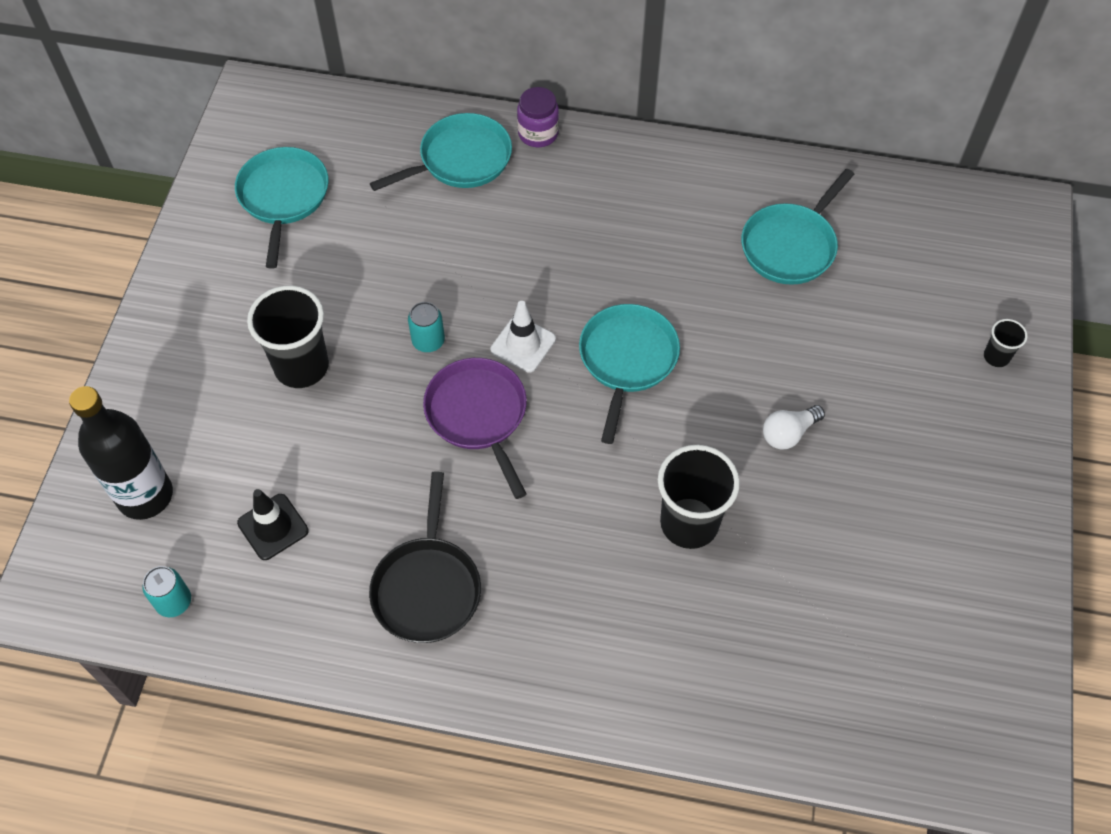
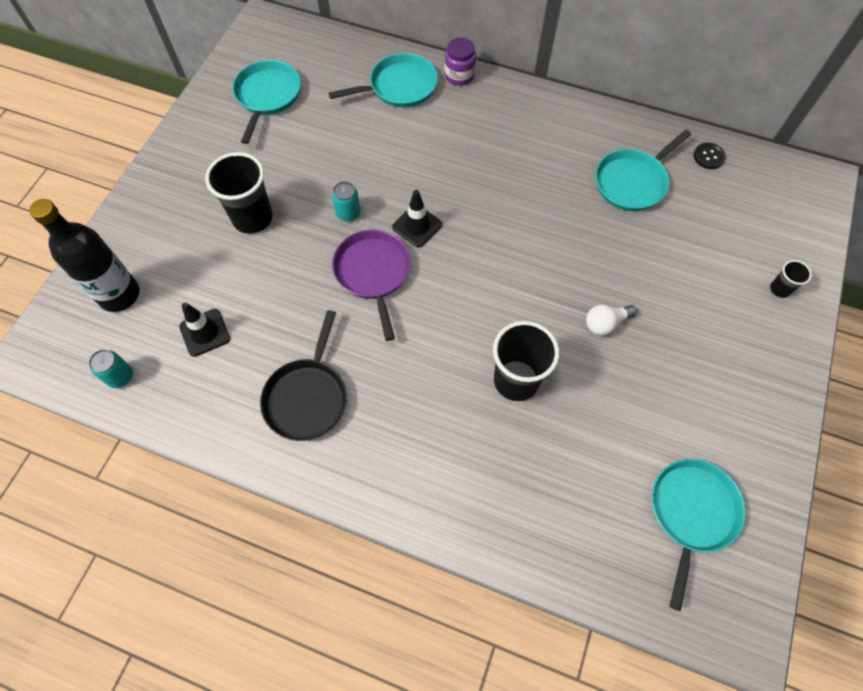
camera: 10 degrees right, 5 degrees up
(523, 344) = (417, 226): white traffic cone -> black traffic cone
(627, 359) = (492, 248): turquoise pan -> turquoise pan (691, 512)
(882, 198) = (708, 157): none -> black button

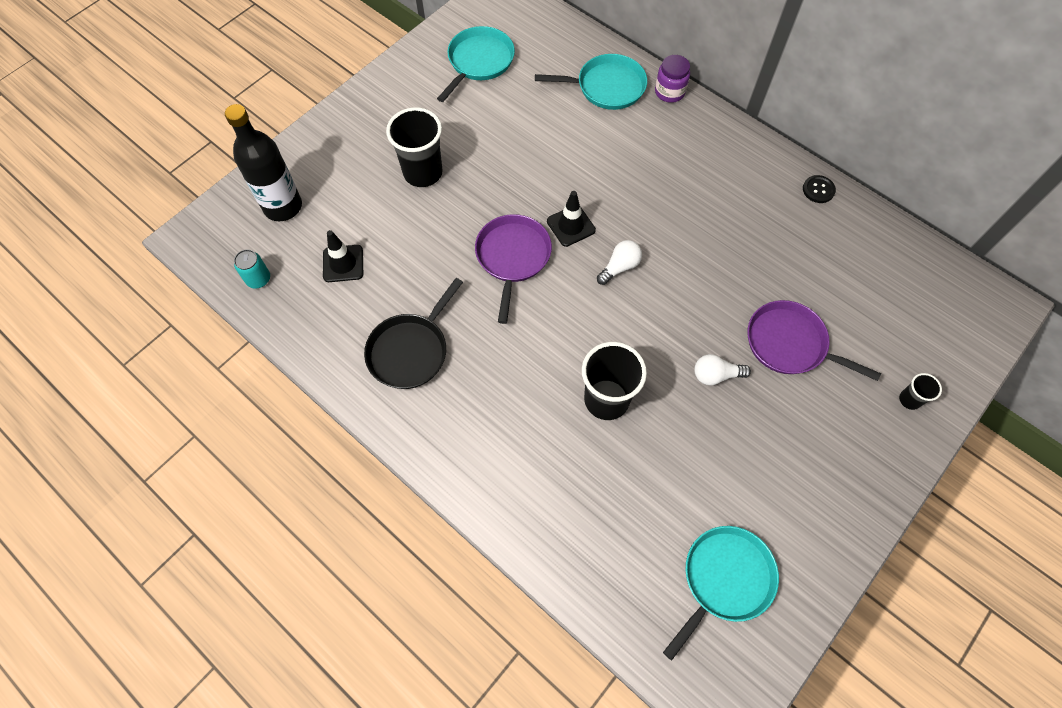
camera: 20 degrees right, 0 degrees up
(348, 213) = (511, 194): turquoise can -> none
(478, 250) = (620, 267): none -> white light bulb
(632, 182) = (801, 247): turquoise pan -> none
(658, 273) = (789, 344): none -> purple pan
(708, 157) = (892, 245): black button -> black button (818, 190)

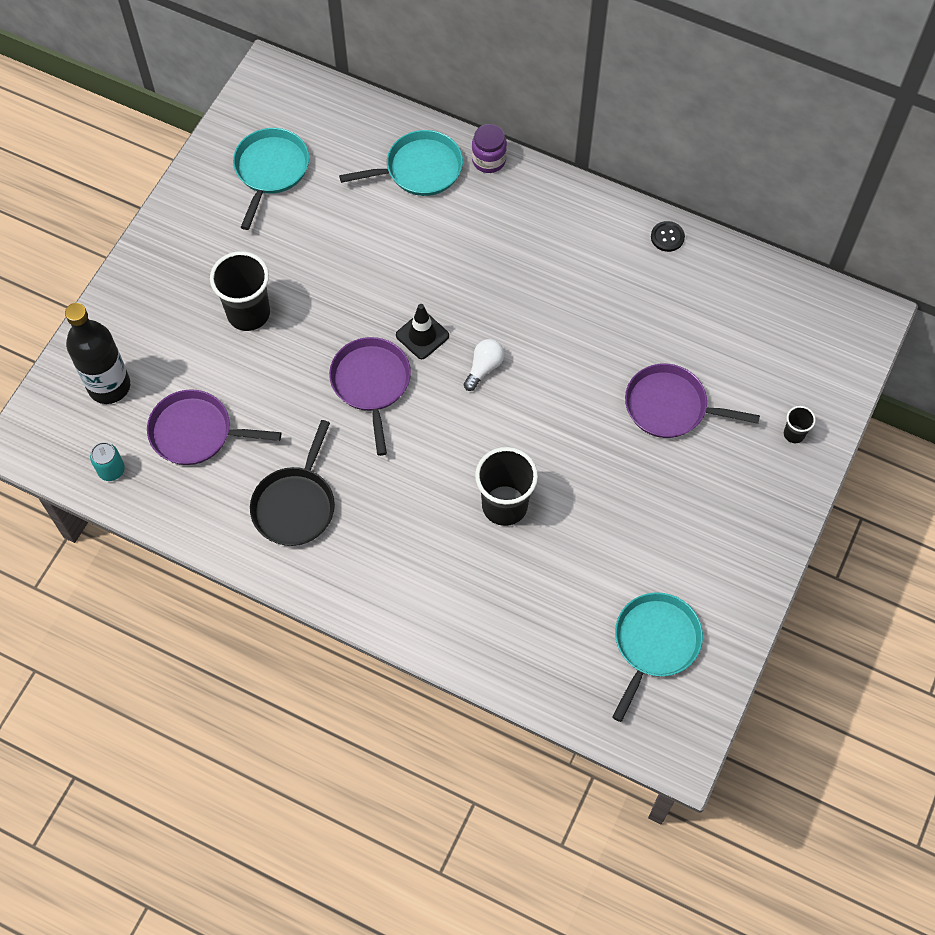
camera: 15 degrees left, 0 degrees up
(343, 263) = (195, 432): black traffic cone -> purple pan
(715, 375) = (605, 455): white light bulb -> none

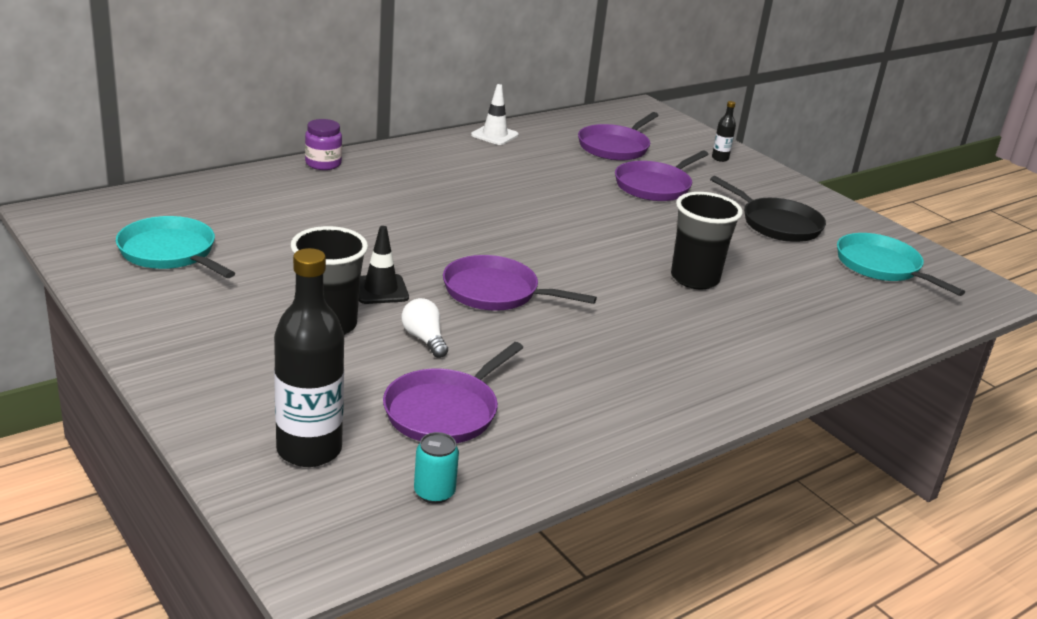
camera: 65 degrees left, 35 degrees down
(295, 505) = (602, 382): black pan -> black pan (777, 224)
(420, 169) = (286, 191): turquoise pan -> none
(422, 335) = (470, 251): black traffic cone -> black traffic cone (380, 290)
(484, 368) = (537, 238): white light bulb -> white light bulb (424, 339)
(667, 237) = (494, 135): black button -> white traffic cone
(734, 339) = (615, 147): none -> purple pan
(794, 434) = (720, 158): black cup -> black bottle

